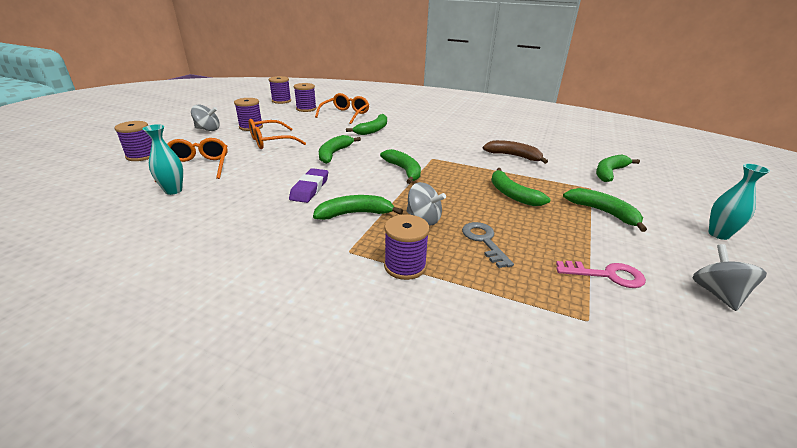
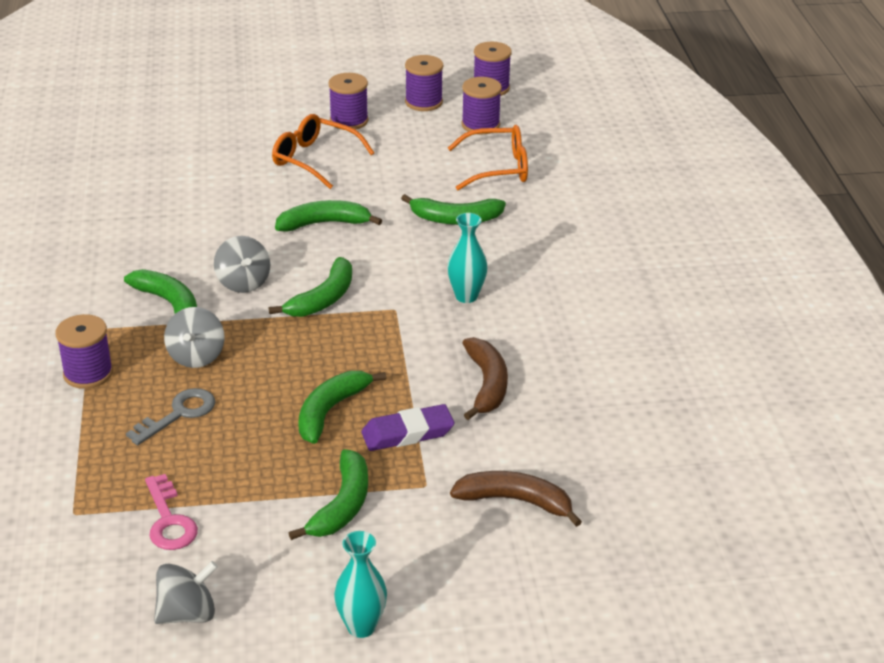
camera: 60 degrees right, 5 degrees up
(141, 156) = (184, 104): purple spool -> purple spool (423, 102)
(173, 190) = (124, 170): turquoise vase -> turquoise vase (466, 296)
(196, 166) = (190, 151): orange glasses -> none
(208, 129) = (305, 97): grey spinning top -> grey spinning top (243, 283)
(310, 189) = (203, 249): purple eraser -> purple eraser (407, 433)
(609, 173) = (515, 501): green banana -> brown banana

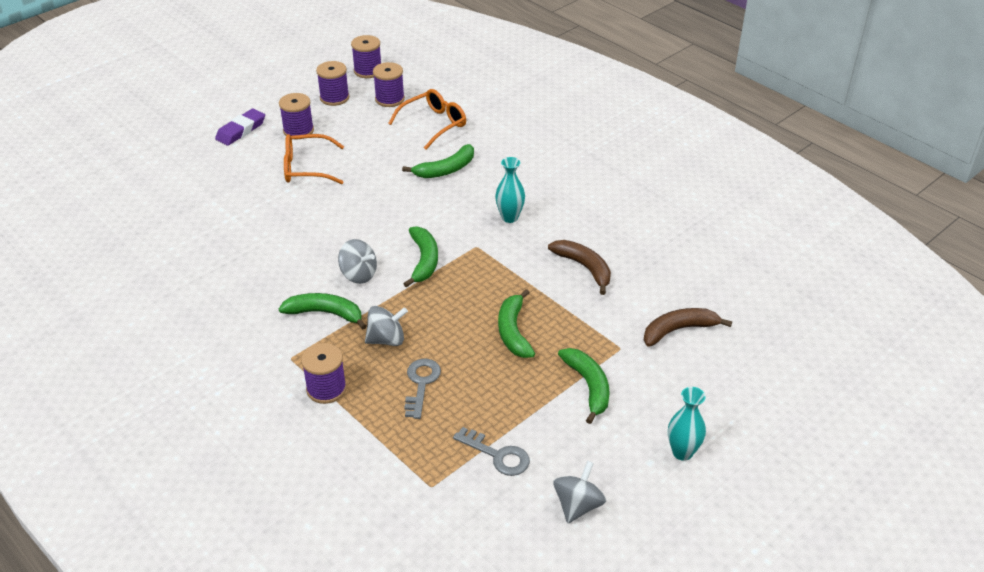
camera: 35 degrees left, 5 degrees up
(169, 520) = (497, 455): pink key -> grey key
(196, 356) = (386, 339): grey spinning top -> grey spinning top turned 75 degrees counterclockwise
(324, 223) = (365, 210): green banana -> none
(407, 433) = (574, 321): purple eraser -> purple eraser (241, 130)

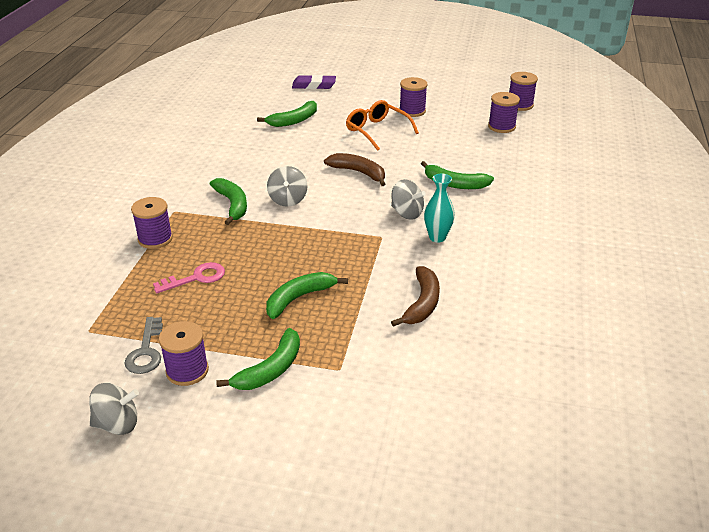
camera: 55 degrees right, 5 degrees down
(241, 130) = (383, 93): purple eraser -> purple eraser (314, 85)
(334, 98) = (468, 107): purple spool -> purple spool (187, 371)
(386, 339) = (230, 242): grey spinning top -> grey spinning top (406, 213)
(421, 384) = (196, 278): grey key -> pink key
(424, 260) = (335, 220): green banana -> green banana (294, 120)
(434, 124) = (501, 156): orange glasses -> none
(678, 330) = (402, 398): brown banana -> brown banana (358, 173)
(682, 452) = (234, 470): turquoise vase -> none

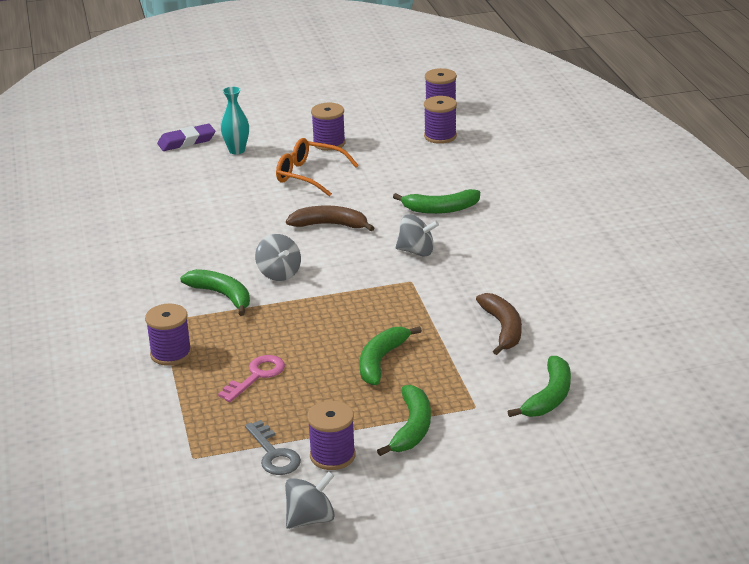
camera: 25 degrees left, 5 degrees down
(294, 120) = (202, 188): green banana -> green banana (549, 397)
(437, 237) = (467, 265): turquoise vase -> turquoise vase (236, 150)

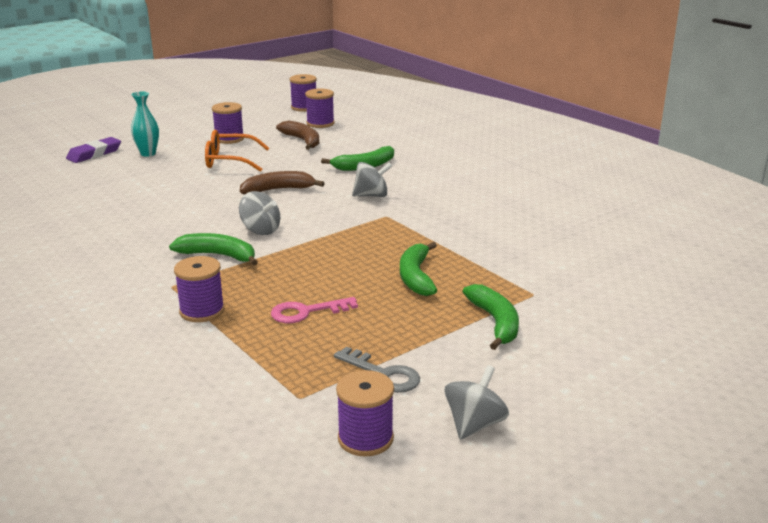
camera: 25 degrees left, 5 degrees down
(256, 376) = (307, 312): pink key -> pink key turned 120 degrees counterclockwise
(332, 456) = (443, 362): purple spool -> purple spool (365, 438)
(503, 328) = (497, 234): brown banana -> brown banana (302, 140)
(549, 397) = (587, 274): green banana -> none

